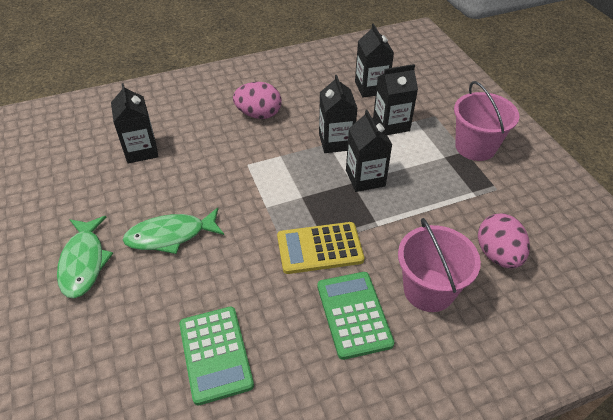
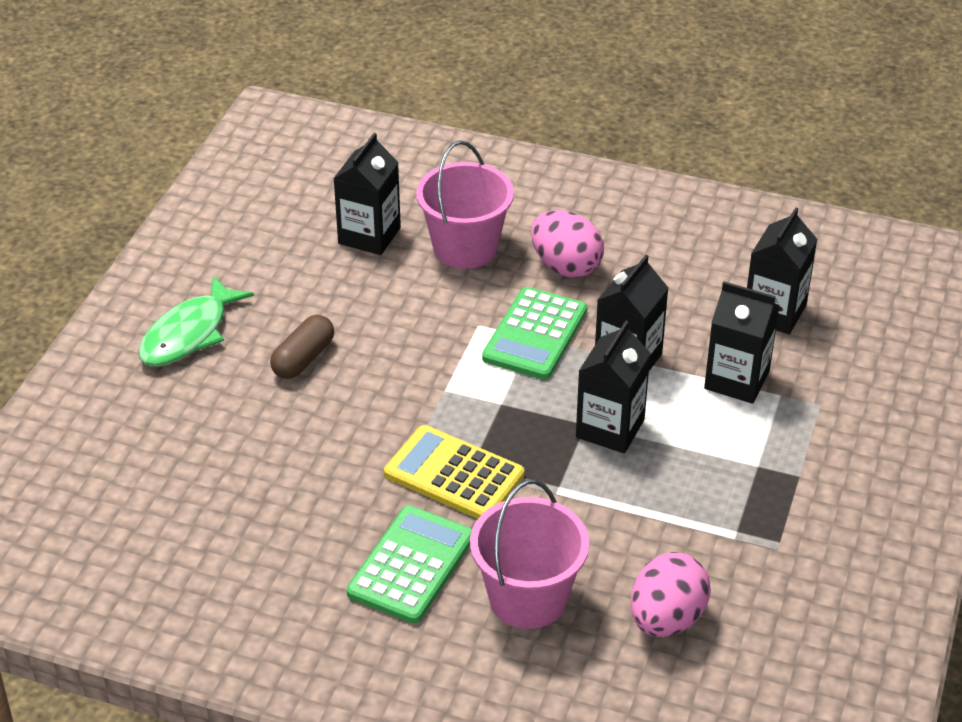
camera: 40 degrees right, 5 degrees down
(170, 236) = (303, 359): green fish -> brown capsule
(215, 354) = (228, 507): green calculator -> green calculator (535, 334)
(475, 147) = (822, 479): pink bucket -> pink bucket (465, 248)

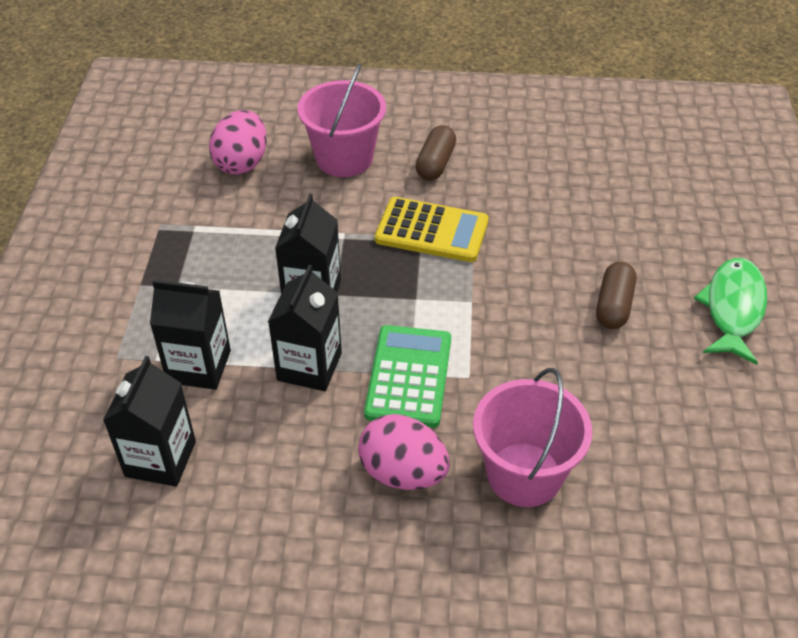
camera: 165 degrees right, 5 degrees up
(369, 235) = (638, 468): black carton -> none
(411, 565) = (435, 163): green calculator -> brown capsule

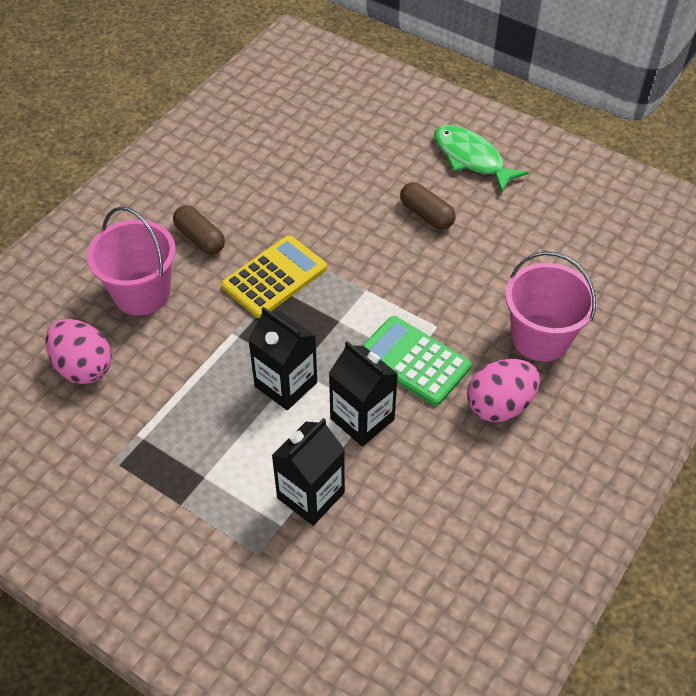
camera: 60 degrees left, 5 degrees up
(160, 459) = (392, 559): black carton -> none

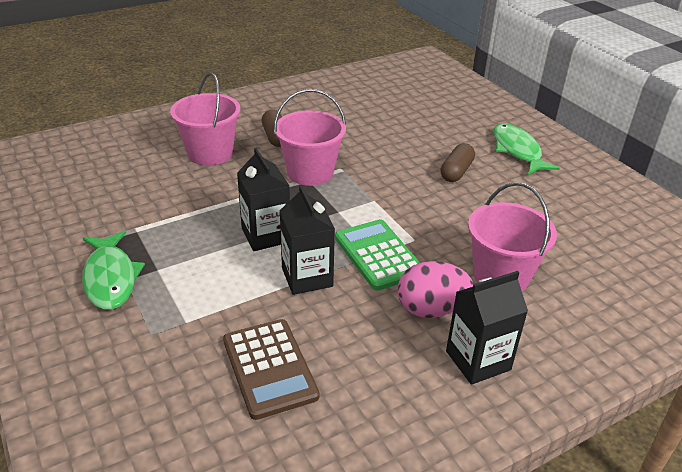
camera: 25 degrees right, 15 degrees down
(83, 367) = (135, 179): pink egg -> none
(163, 509) = (110, 278): none -> green fish
(274, 277) = (310, 172): yellow calculator -> pink bucket
(310, 495) = (225, 311): black carton -> black carton (478, 360)
(395, 538) = (269, 368): none -> brown calculator
(426, 215) = (456, 172): brown capsule -> brown capsule turned 45 degrees clockwise

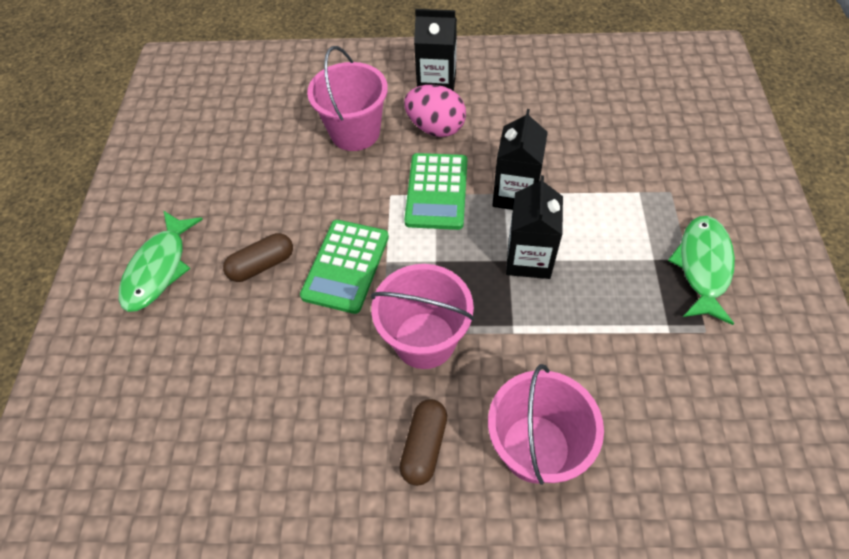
camera: 145 degrees left, 20 degrees up
(269, 368) = (585, 131): brown calculator -> none
(400, 188) = (346, 266): none -> green calculator

